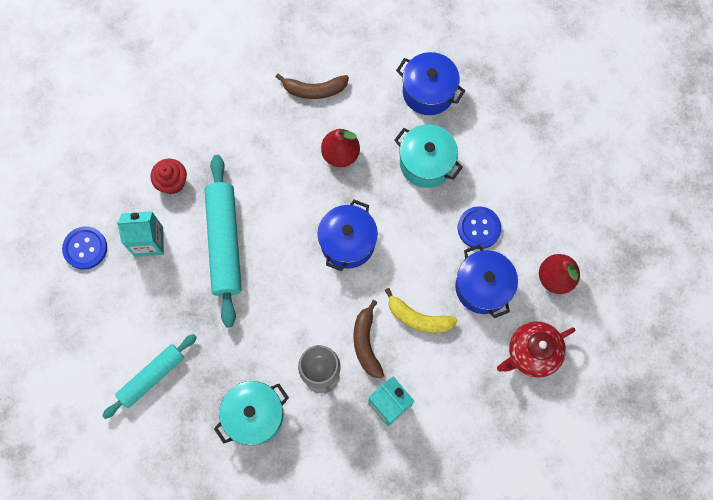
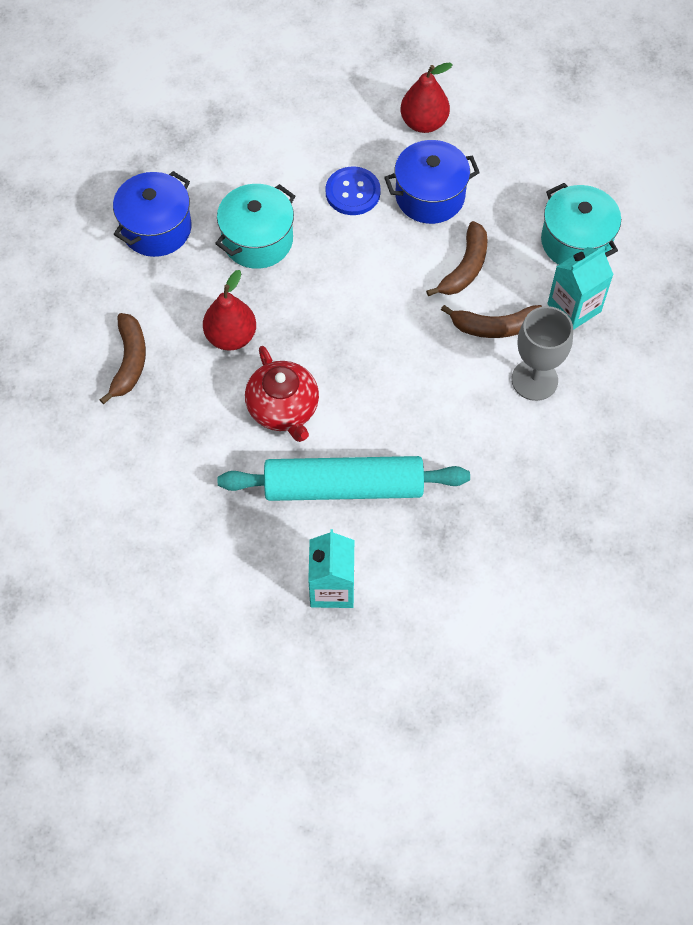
camera: 85 degrees left, 10 degrees down
(85, 248) = (334, 677): blue button -> none
(152, 377) = (530, 588): turquoise rolling pin -> none
(172, 182) = (244, 553): red cupcake -> none
(254, 415) = (585, 461): turquoise pot -> turquoise pot (576, 241)
(347, 242) = (357, 337): blue pot -> none
(418, 318) = (465, 267): yellow banana -> brown banana
(532, 353) = (514, 156): red teapot -> red teapot (283, 408)

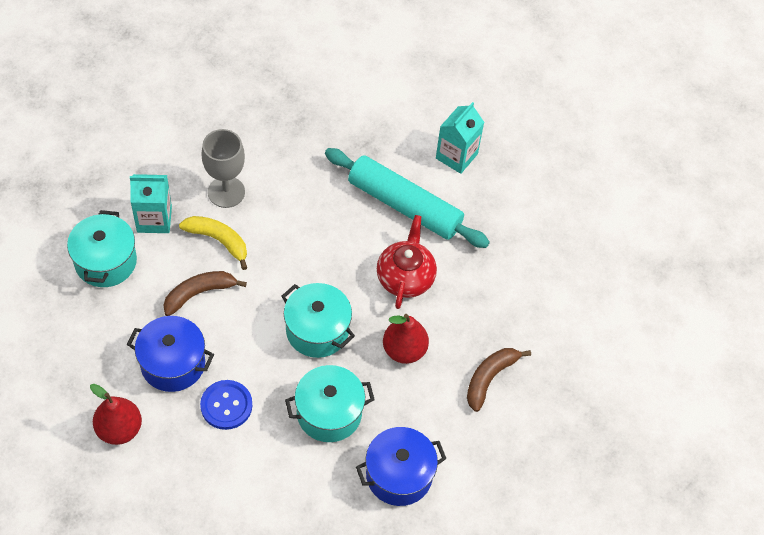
camera: 150 degrees left, 5 degrees down
(327, 303) = (317, 330): none -> turquoise pot
(495, 327) = (218, 241): brown banana -> yellow banana

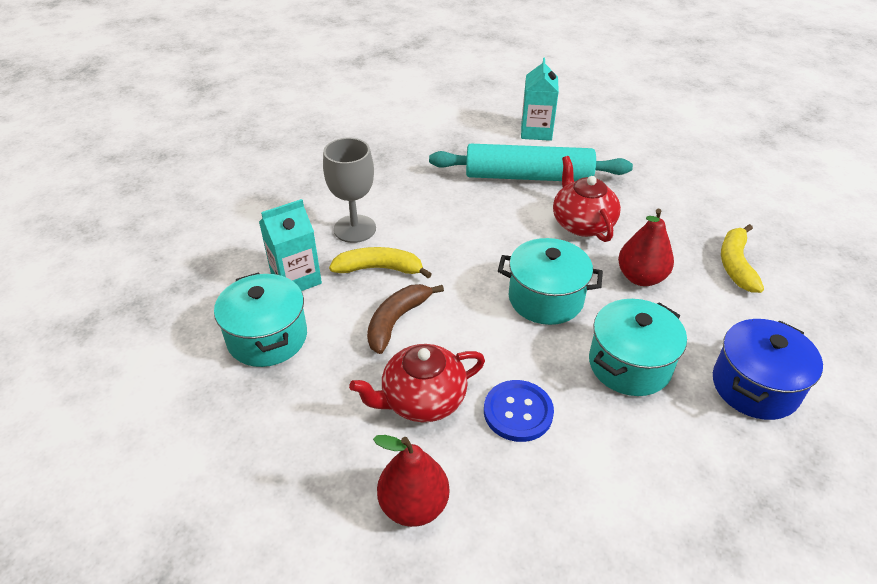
camera: 25 degrees left, 15 degrees down
(173, 364) = (422, 400): blue pot -> red teapot
(489, 378) = (736, 265): brown banana -> yellow banana

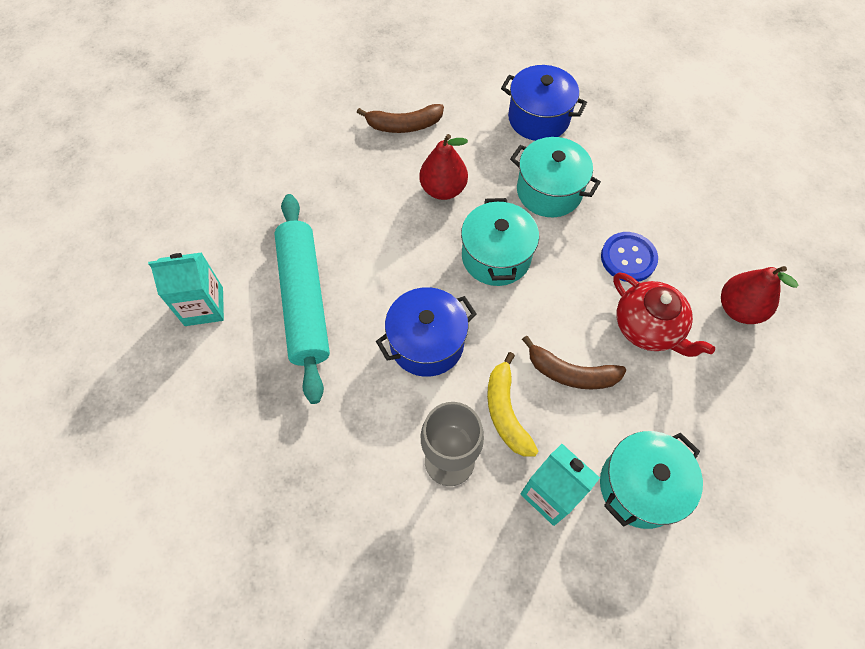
camera: 105 degrees left, 20 degrees up
(464, 235) = (427, 343): none -> blue pot
(582, 224) = (377, 240): red teapot -> none
(736, 265) = (404, 125): yellow banana -> brown banana

